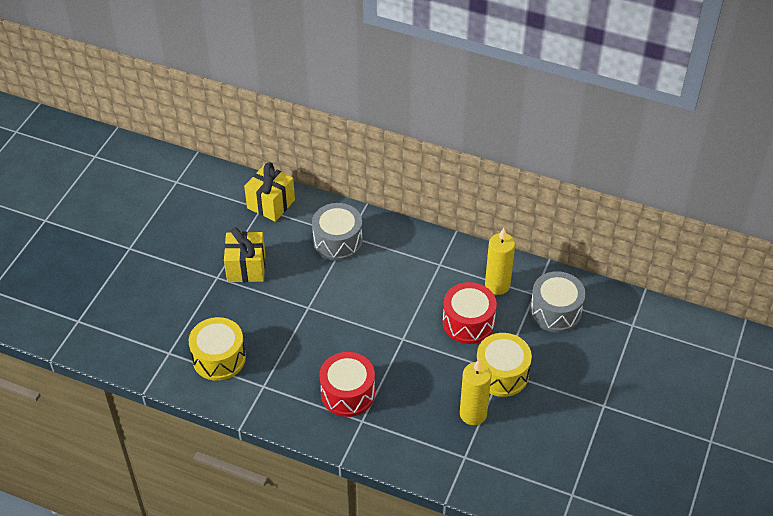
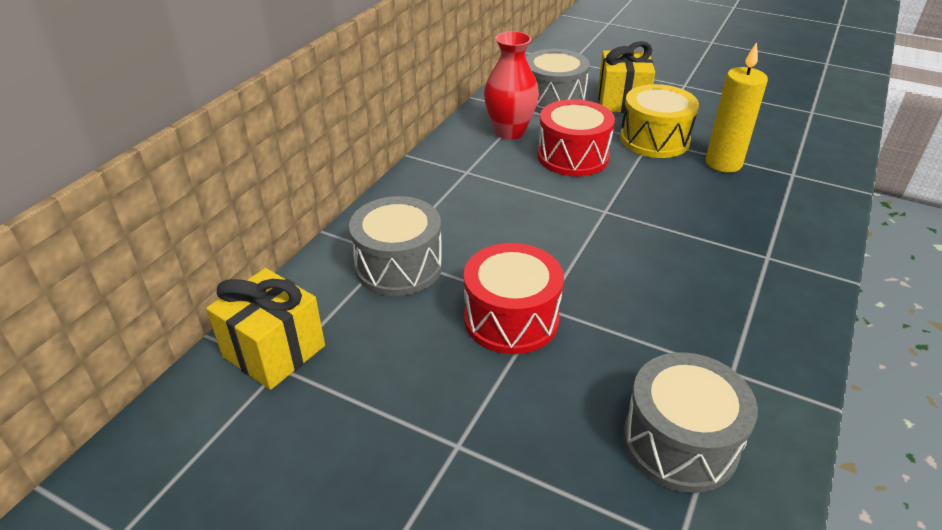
camera: 85 degrees left, 10 degrees down
(219, 358) = (680, 442): yellow drum -> grey drum
(246, 268) = (439, 393): yellow gift -> yellow gift (622, 101)
(347, 393) = (720, 269): red drum -> red drum (511, 319)
(497, 285) = (509, 132): yellow candle -> red vase

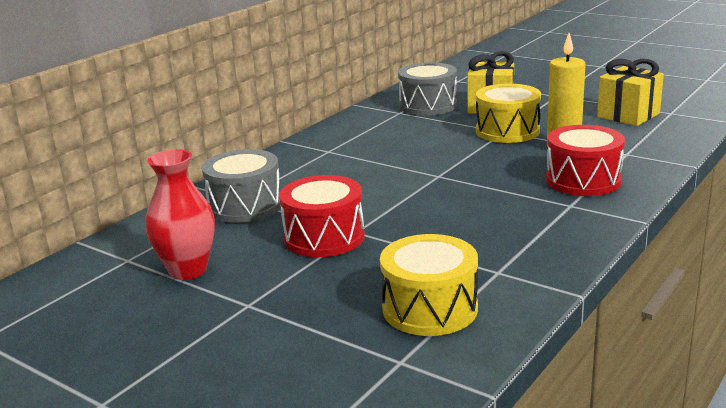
camera: 10 degrees right, 15 degrees down
(274, 351) = (126, 251): yellow gift -> yellow gift (628, 115)
(509, 132) = (378, 126): red vase -> red vase (188, 270)
(572, 156) = (426, 142): red drum -> red drum (583, 180)
(680, 442) = (430, 309): grey drum -> yellow drum

